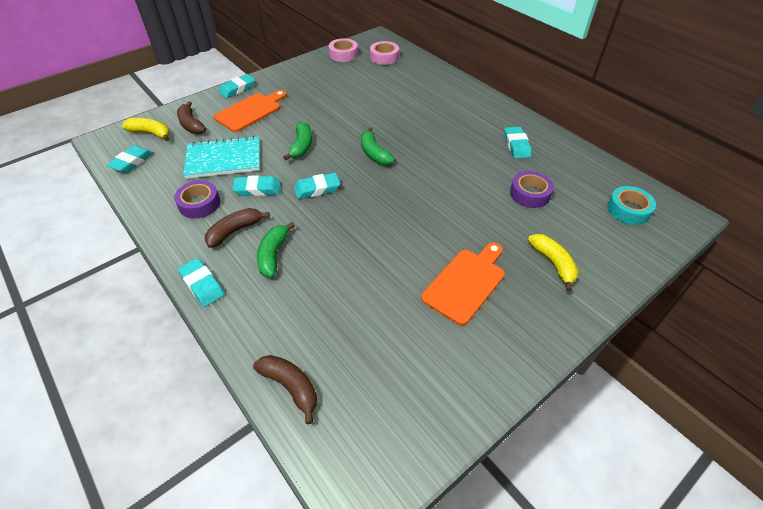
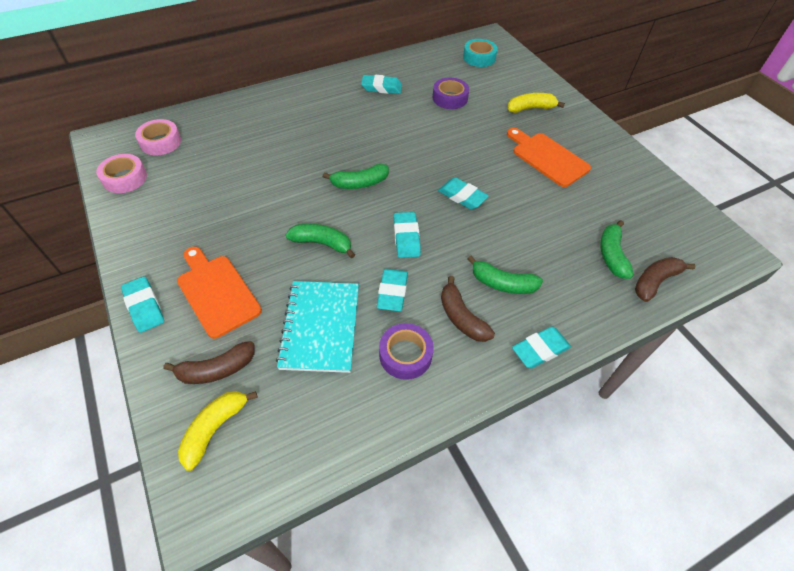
camera: 80 degrees left, 5 degrees up
(132, 162) = (284, 452): turquoise eraser -> turquoise eraser (462, 196)
(324, 344) = (611, 255): none -> green banana

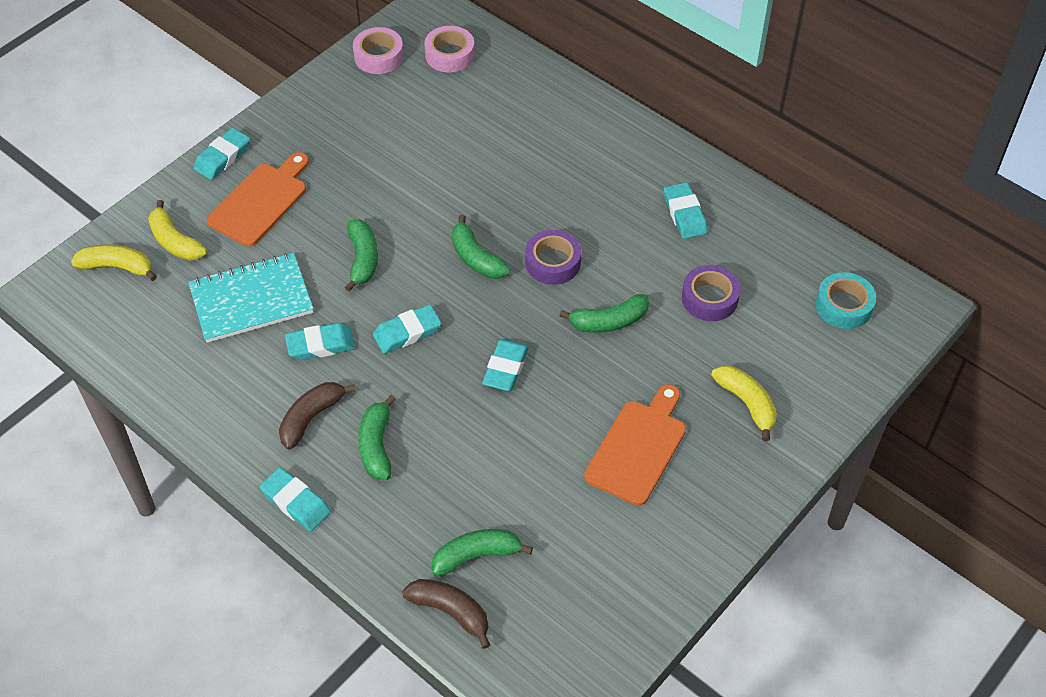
camera: 70 degrees right, 0 degrees up
(216, 369) = (175, 241): brown banana -> yellow banana
(405, 355) = (244, 382): purple tape -> purple tape (553, 262)
(447, 141) = (609, 322): none -> green banana

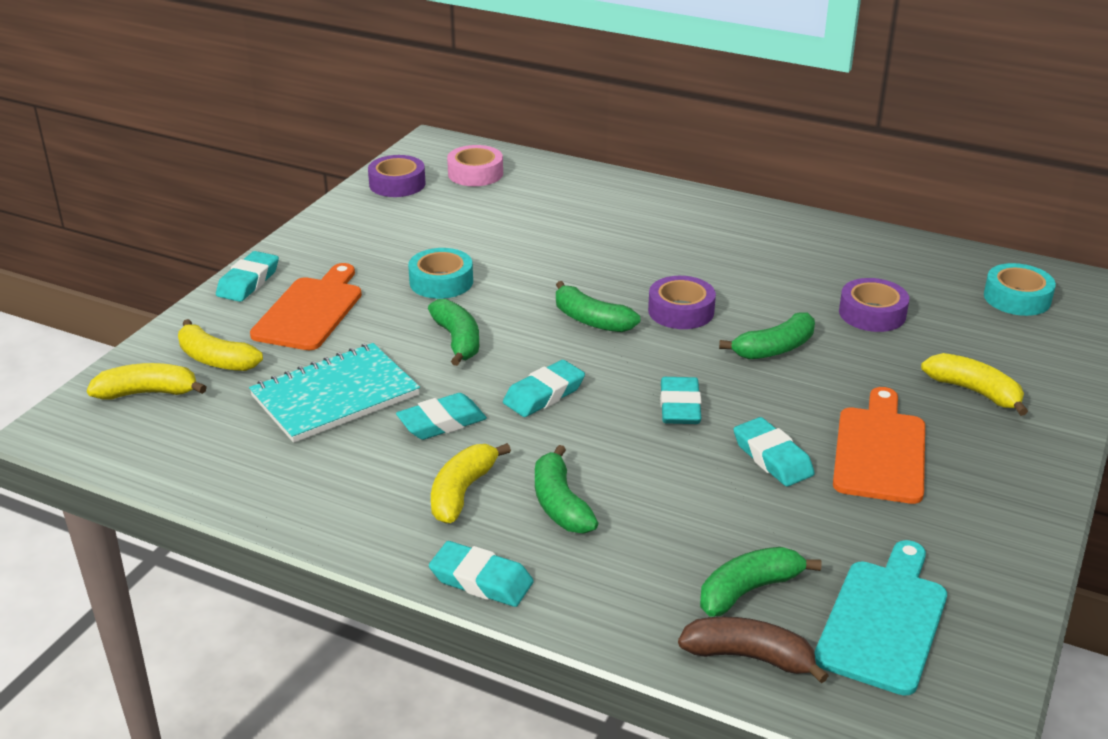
camera: 15 degrees left, 20 degrees down
(311, 418) = (462, 492): brown banana -> yellow banana
(373, 188) = (441, 282): none -> turquoise tape
(379, 56) = (397, 184): pink tape -> purple tape
(559, 605) = (884, 620): none -> turquoise cutting board
(684, 214) = (800, 254): turquoise eraser -> turquoise eraser (772, 458)

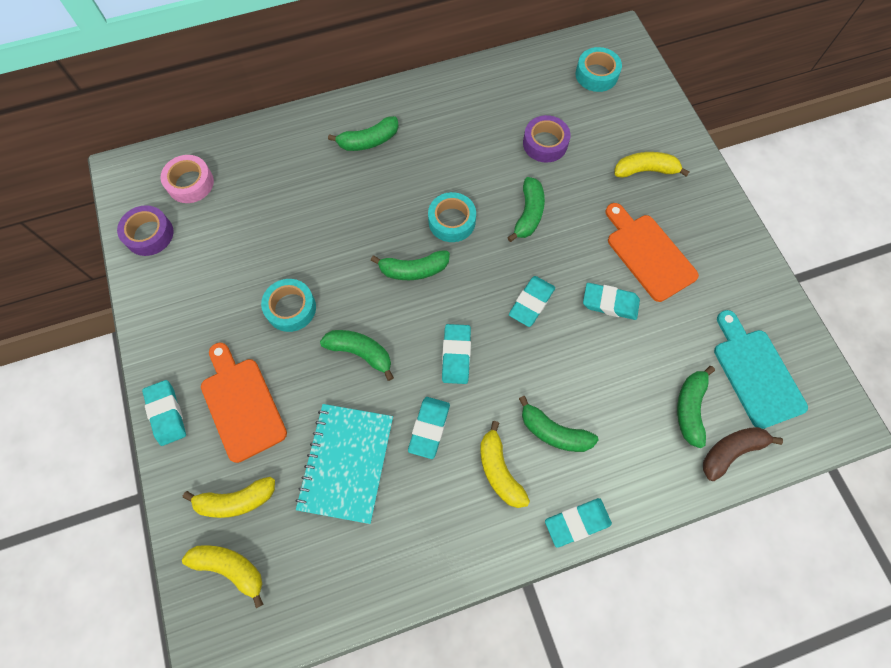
camera: 45 degrees left, 35 degrees up
(148, 393) = (230, 568): yellow banana -> yellow banana turned 75 degrees clockwise
(676, 224) = (368, 141): none -> green banana
(680, 407) = (531, 303): turquoise eraser -> turquoise eraser turned 75 degrees clockwise
(681, 311) = (452, 221): purple tape -> turquoise tape

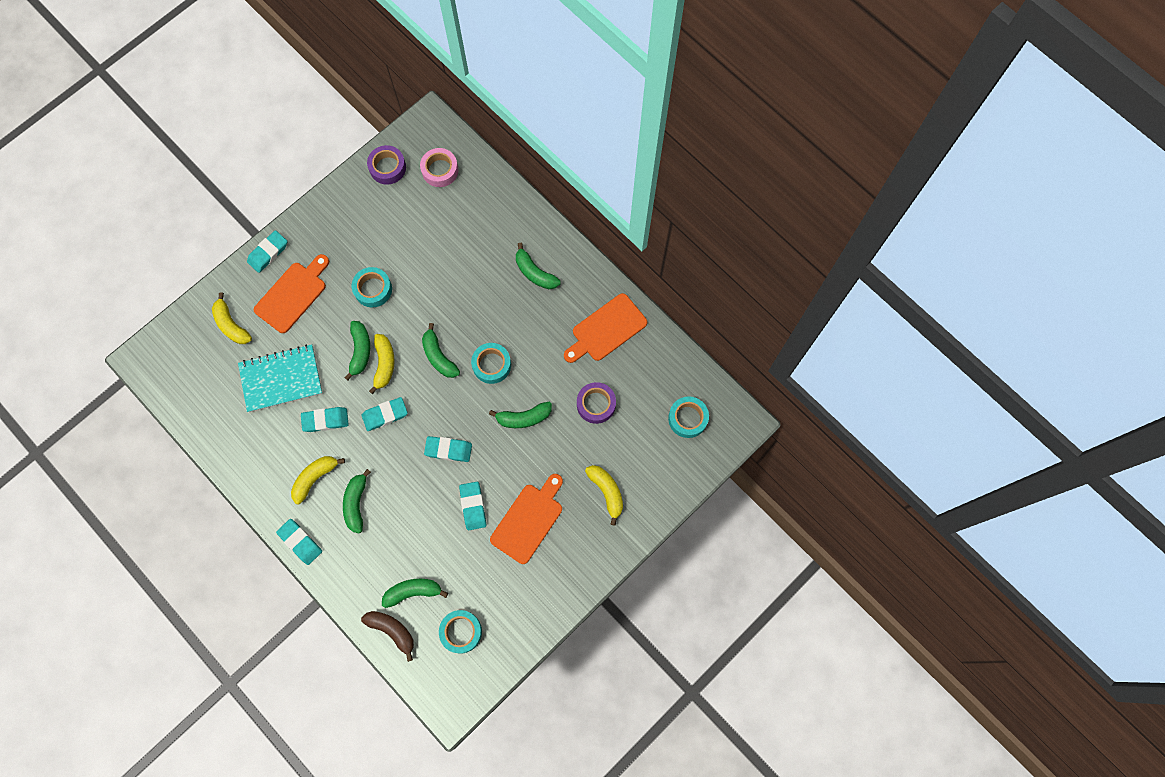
camera: 65 degrees right, 5 degrees up
(230, 568) = (191, 343): yellow banana -> yellow banana (384, 364)
(468, 104) = (606, 329): none -> orange cutting board
(756, 373) = (461, 632): turquoise cutting board -> turquoise tape

